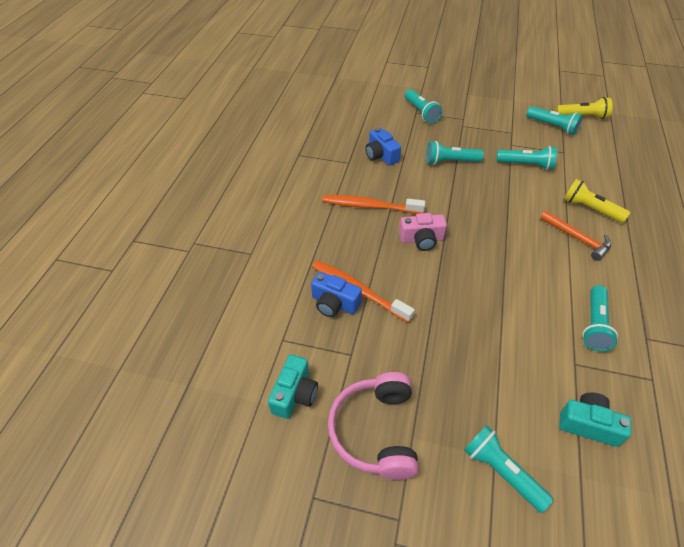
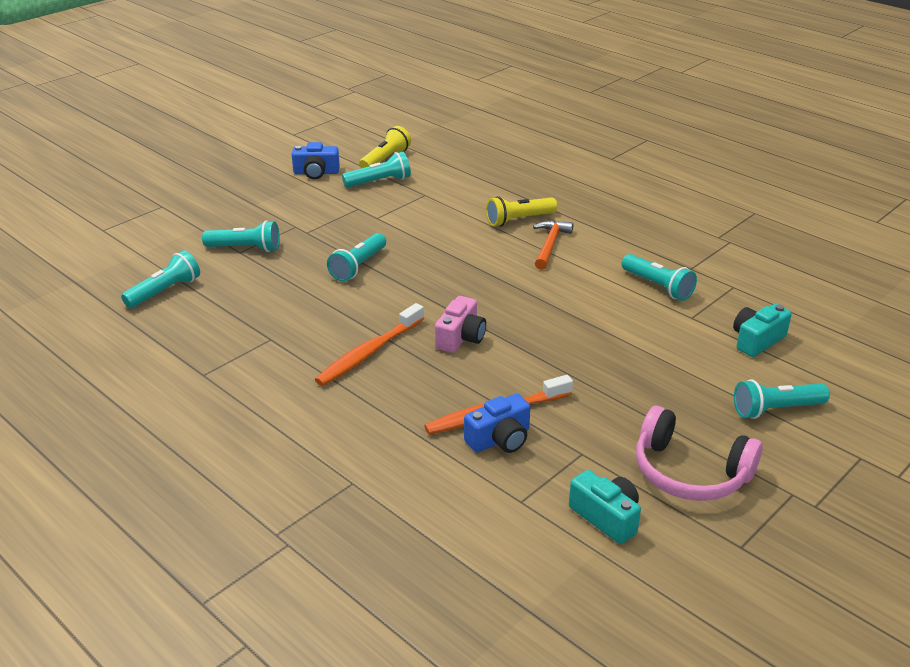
camera: 60 degrees left, 15 degrees down
(381, 155) = (288, 309): blue camera -> blue camera (316, 173)
(526, 165) = (419, 224): turquoise flashlight -> turquoise flashlight (165, 291)
(577, 239) = (550, 245): orange hammer -> orange hammer turned 60 degrees counterclockwise

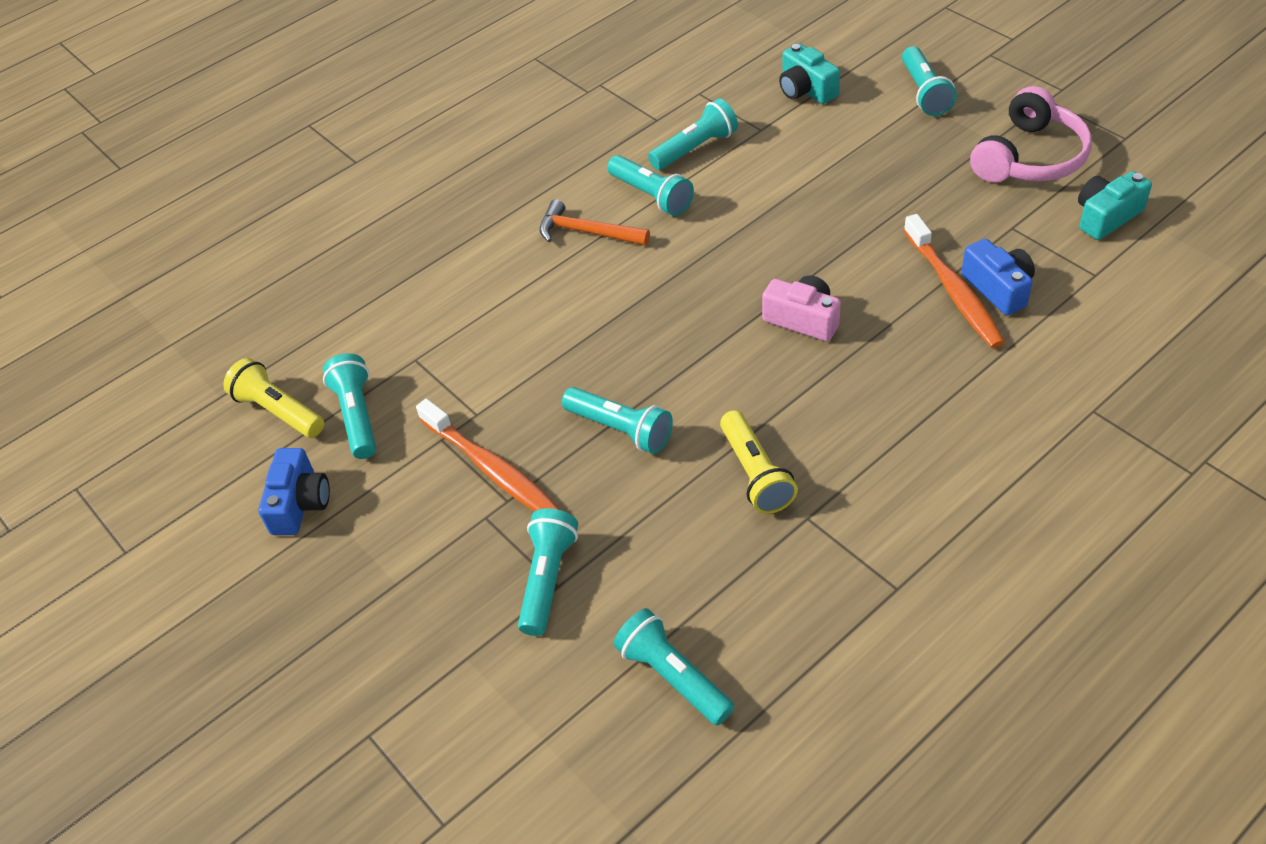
camera: 80 degrees left, 15 degrees up
(369, 353) = (838, 407): orange toothbrush -> orange toothbrush (491, 468)
(519, 220) = (514, 259): yellow flashlight -> yellow flashlight (755, 474)
(595, 269) = (651, 196): none -> turquoise flashlight

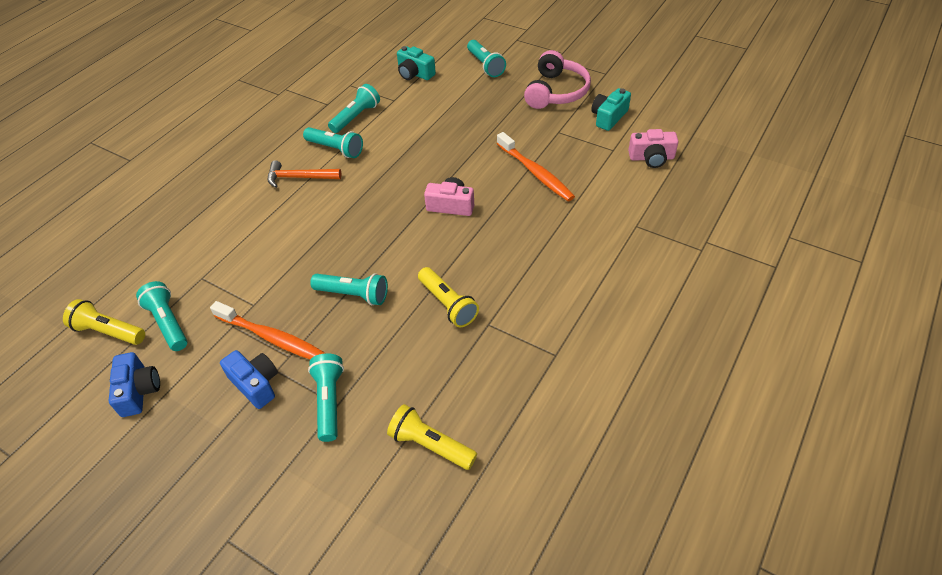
camera: 20 degrees left, 0 degrees up
(673, 676) = (430, 445): turquoise flashlight -> yellow flashlight
(998, 288) = (561, 167): blue camera -> blue camera (256, 384)
(1158, 300) = (651, 158): none -> pink camera

